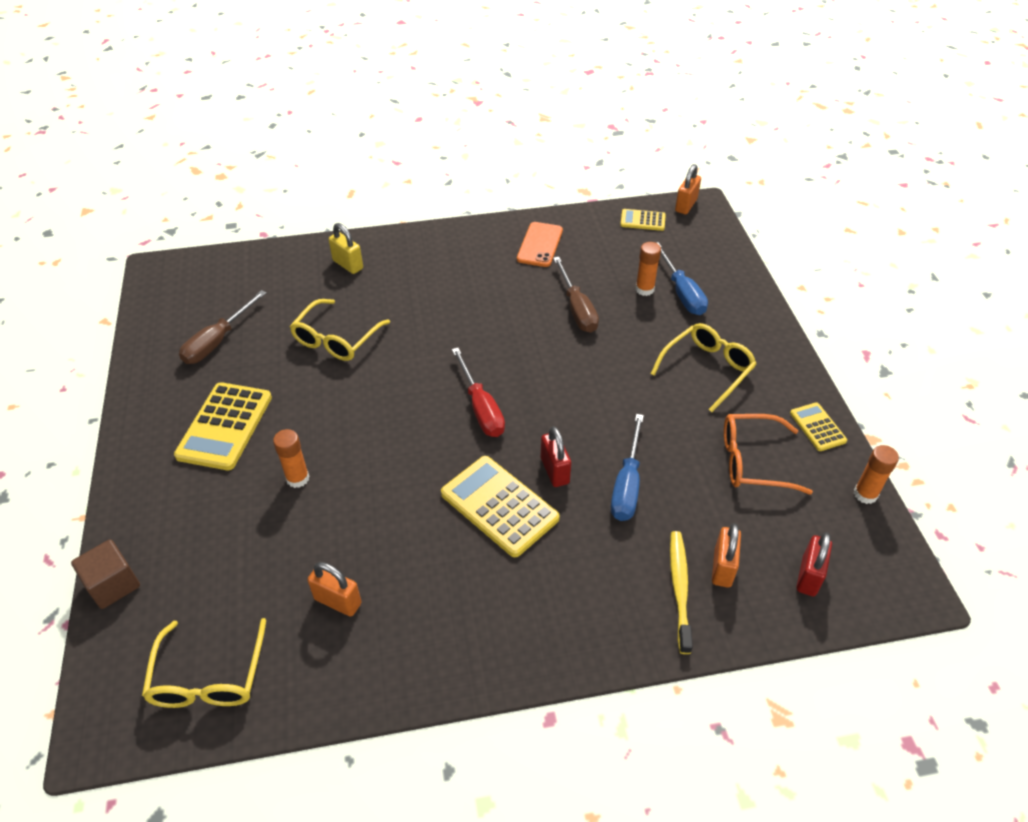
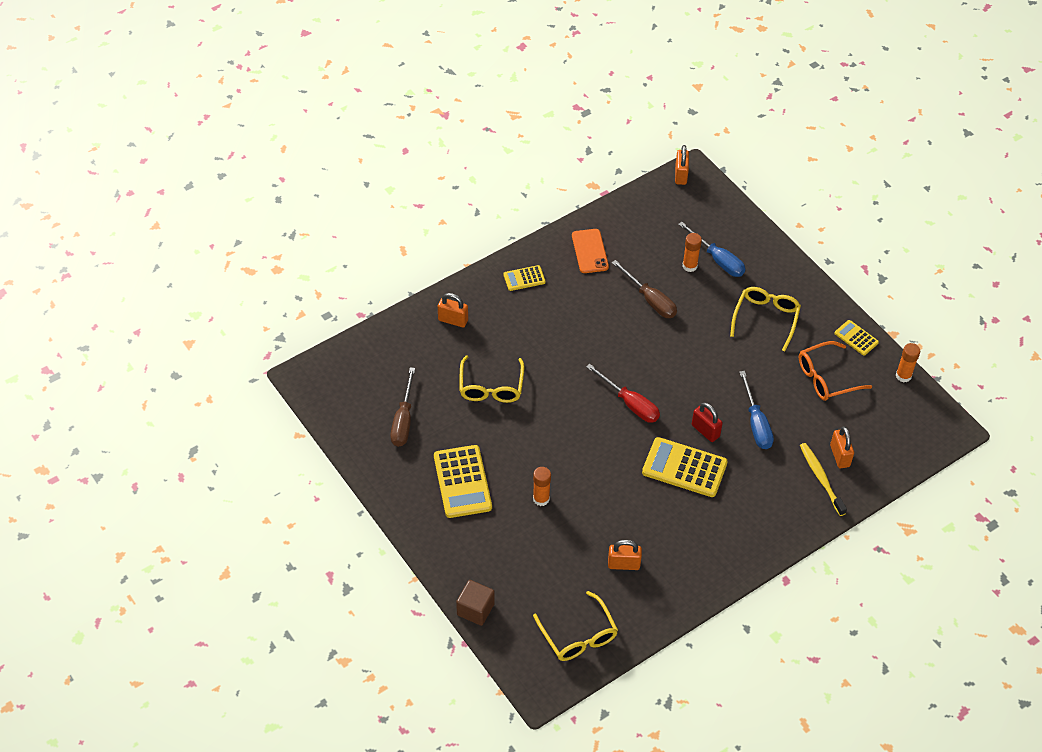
camera: 25 degrees left, 5 degrees up
(348, 264) = (453, 320): yellow padlock -> orange padlock
(642, 220) = (655, 201): yellow calculator -> yellow calculator (524, 278)
(808, 576) = (891, 442): red padlock -> none

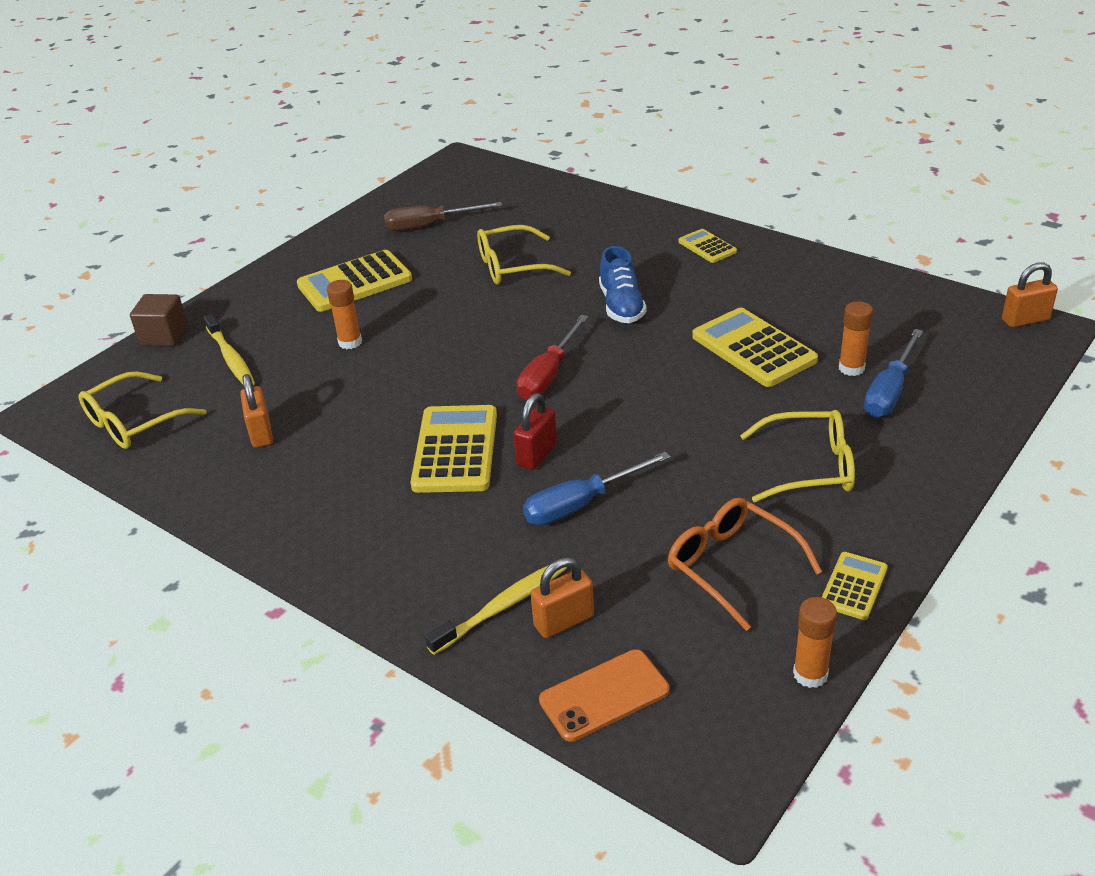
camera: 75 degrees right, 15 degrees down
(453, 320) = (600, 218): orange padlock -> none
(526, 571) = (231, 358): none -> yellow toothbrush
(572, 345) = (621, 306): none -> blue shoe
(590, 251) = (799, 281): orange phone -> orange phone (604, 695)
(650, 300) = (753, 349): brown screwdriver -> yellow calculator

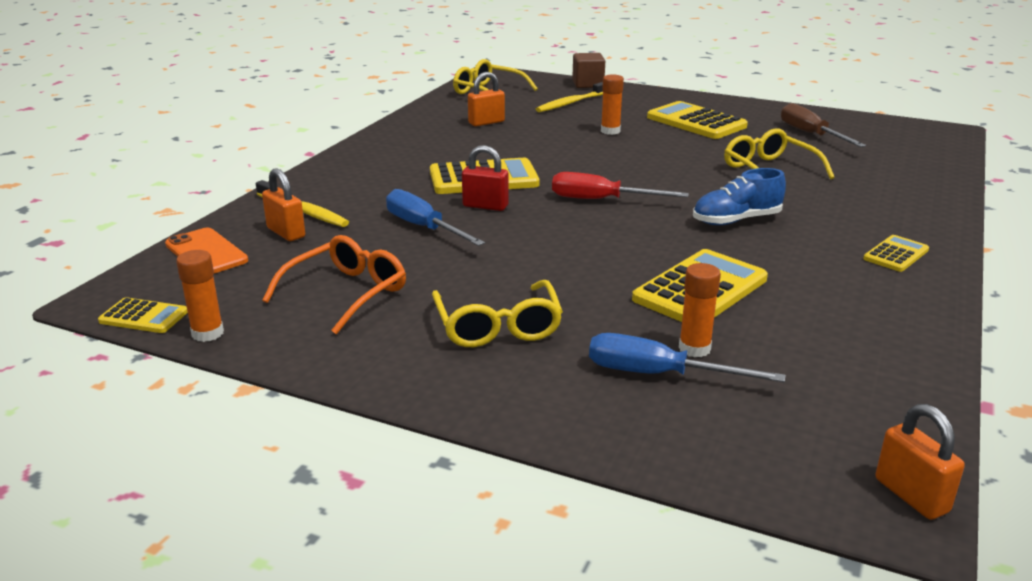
camera: 75 degrees right, 10 degrees down
(853, 586) = (317, 353): yellow calculator -> yellow calculator (144, 317)

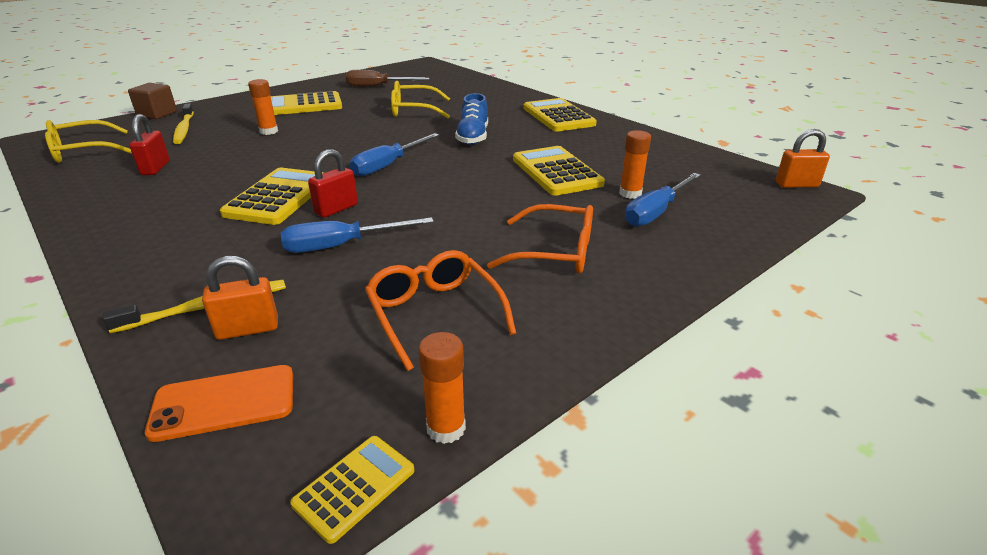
camera: 65 degrees left, 5 degrees up
(486, 122) = (155, 168): orange padlock -> red padlock
(498, 326) = (555, 252): yellow glasses -> orange glasses
(601, 200) = (388, 165): red screwdriver -> blue screwdriver
(895, 254) = (558, 116): yellow calculator -> yellow calculator, size x1.85

